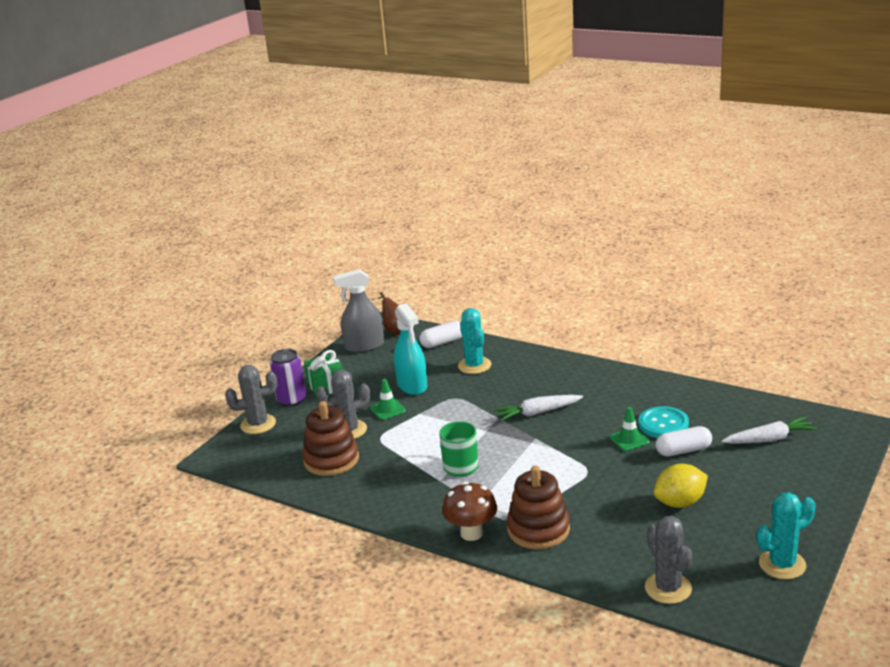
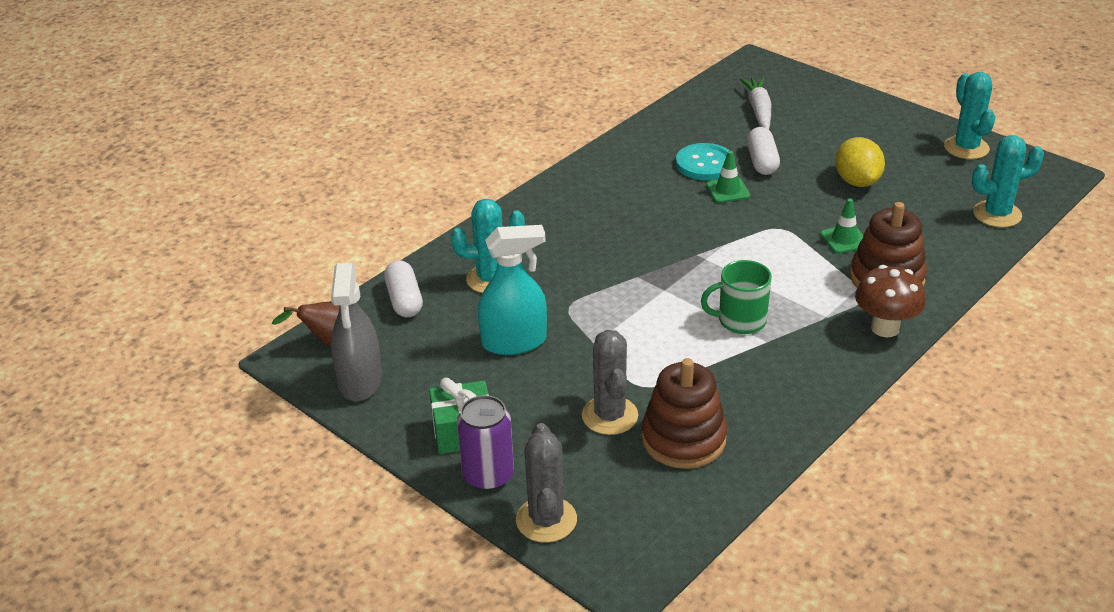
camera: 80 degrees left, 10 degrees up
(388, 409) = (570, 372): green traffic cone -> green traffic cone (844, 239)
(538, 413) = (641, 244): white carrot -> none
(668, 588) = (997, 214): grey cactus -> turquoise cactus

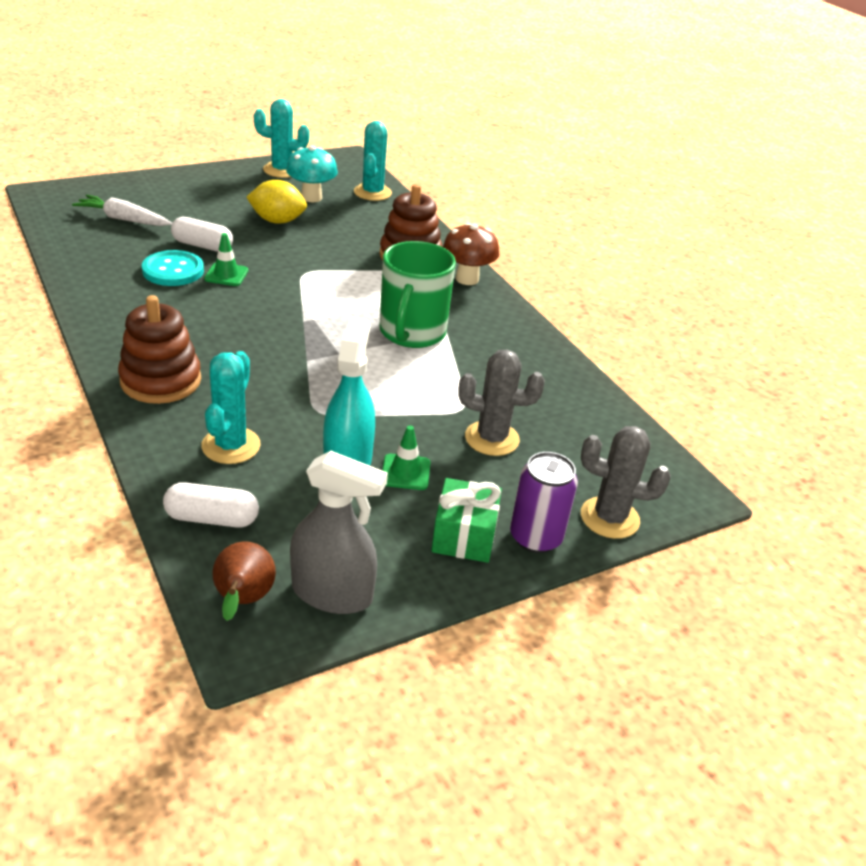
camera: 75 degrees left, 0 degrees up
(683, 439) = (542, 410): brown stacking toy -> brown stacking toy (161, 380)
(740, 320) = (412, 332): green mug -> green mug, size x1.54
(844, 239) = (347, 253): green traffic cone -> green traffic cone (405, 472)
(932, 183) = (311, 197): none -> turquoise mushroom

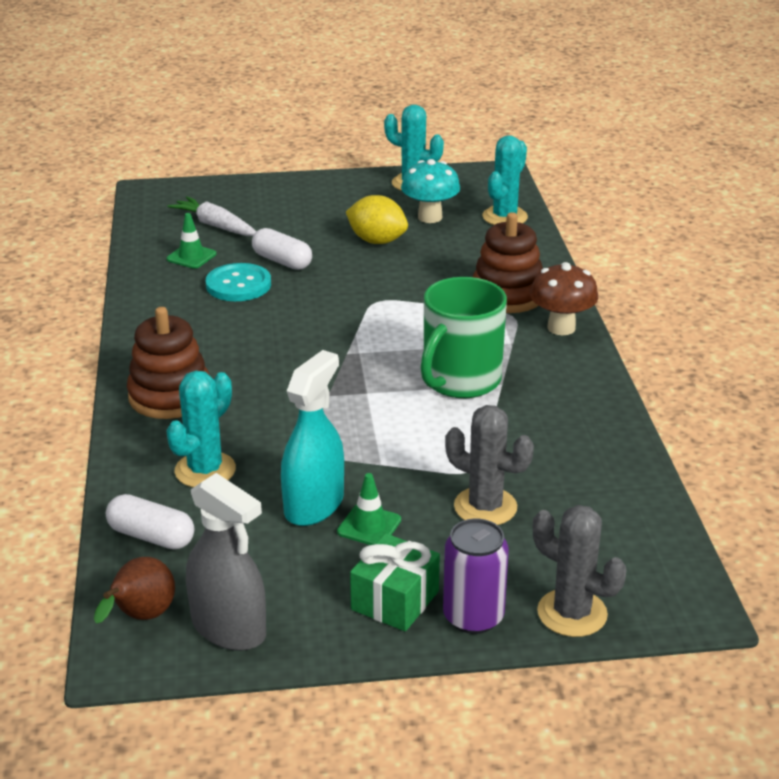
camera: 25 degrees right, 5 degrees down
(226, 275) = (291, 295): green traffic cone -> green traffic cone (191, 256)

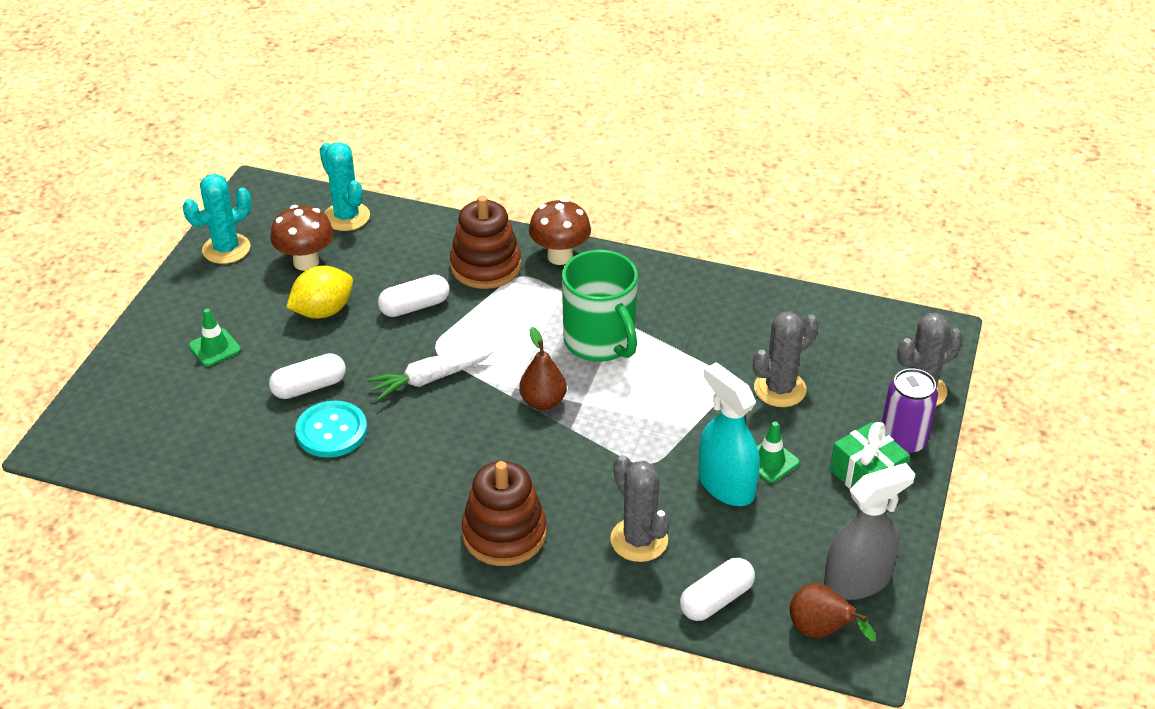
camera: 65 degrees left, 10 degrees up
(191, 256) = (244, 450): green traffic cone -> green traffic cone (215, 348)
(205, 470) = (639, 540): turquoise cactus -> grey cactus
(215, 226) = (191, 414): white carrot -> white carrot (430, 379)
(351, 371) = (543, 401): none -> brown pear
(420, 277) = (414, 306): none -> white capsule
(430, 217) = (306, 262): turquoise mushroom -> brown mushroom

